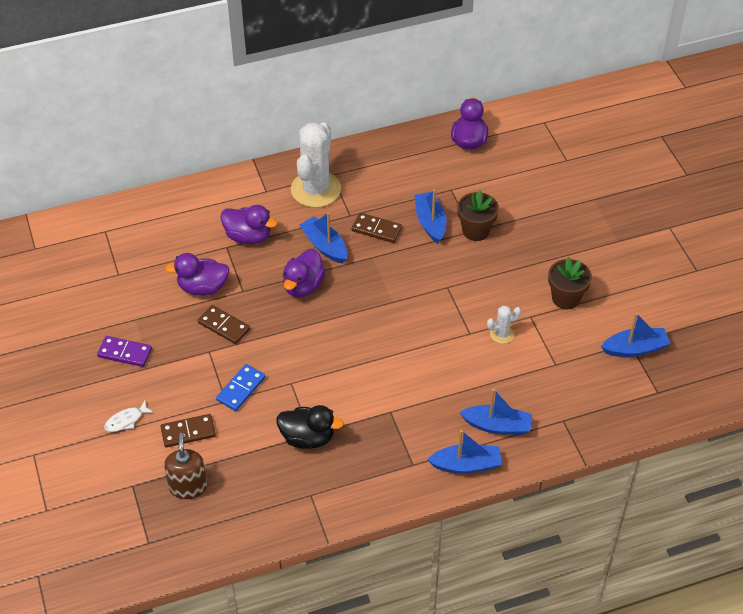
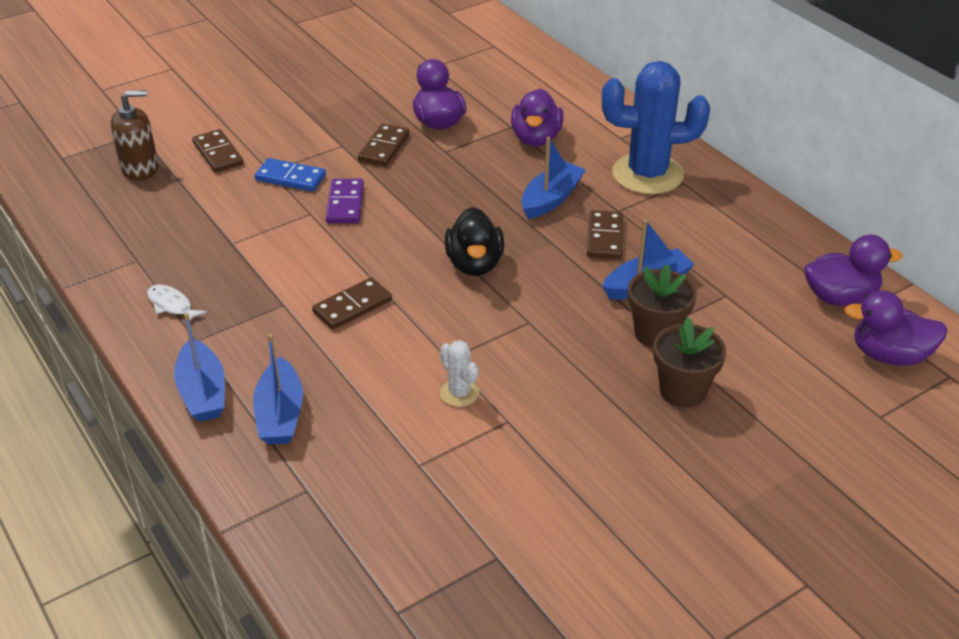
camera: 75 degrees right, 10 degrees down
(125, 353) = (322, 92): purple domino -> purple domino (345, 204)
(126, 420) = (227, 111): white fish -> white fish (172, 305)
(303, 286) = (473, 194): purple duck -> purple duck (889, 355)
(308, 438) = (225, 241): black duck -> black duck (474, 264)
(316, 189) = (647, 174): white cactus -> blue cactus
(405, 374) = (352, 306): none -> brown domino
(566, 298) = (564, 458): brown flower pot -> brown flower pot (682, 391)
(635, 348) = (487, 566): blue boat -> none

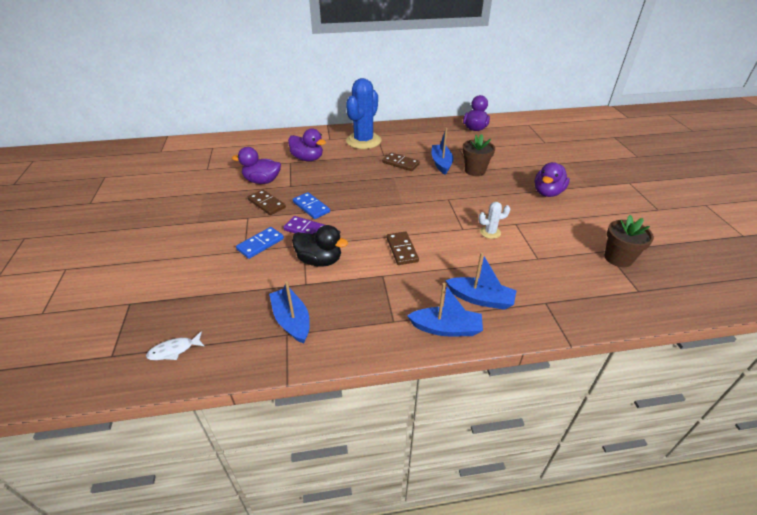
camera: 65 degrees left, 0 degrees up
(140, 168) = (177, 311): brown soap dispenser -> none
(172, 305) = (350, 326): white fish -> white fish (174, 350)
(218, 154) = (201, 269): brown domino -> none
(403, 189) = (311, 207): none -> blue domino
(474, 264) = (394, 202): black duck -> black duck (319, 260)
(551, 199) = (360, 168): blue boat -> blue boat (292, 320)
(682, 391) = (514, 175): brown flower pot -> brown flower pot (618, 258)
(889, 355) = (513, 130): purple duck -> purple duck (547, 192)

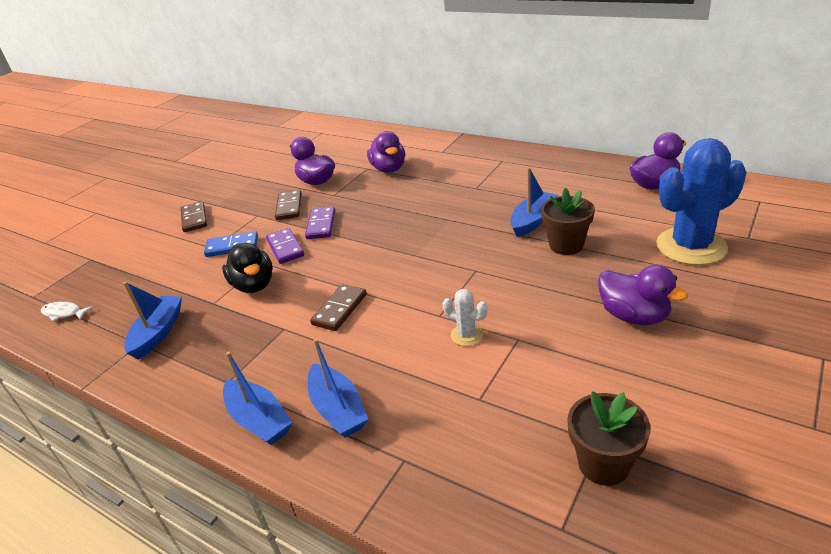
camera: 45 degrees right, 5 degrees down
(311, 207) = (321, 225): blue domino -> purple domino
(363, 141) = (476, 164): blue cactus -> blue cactus (691, 246)
(400, 163) = (481, 205): brown domino -> brown domino (194, 219)
(547, 192) = (633, 316): purple duck -> purple duck turned 120 degrees counterclockwise

